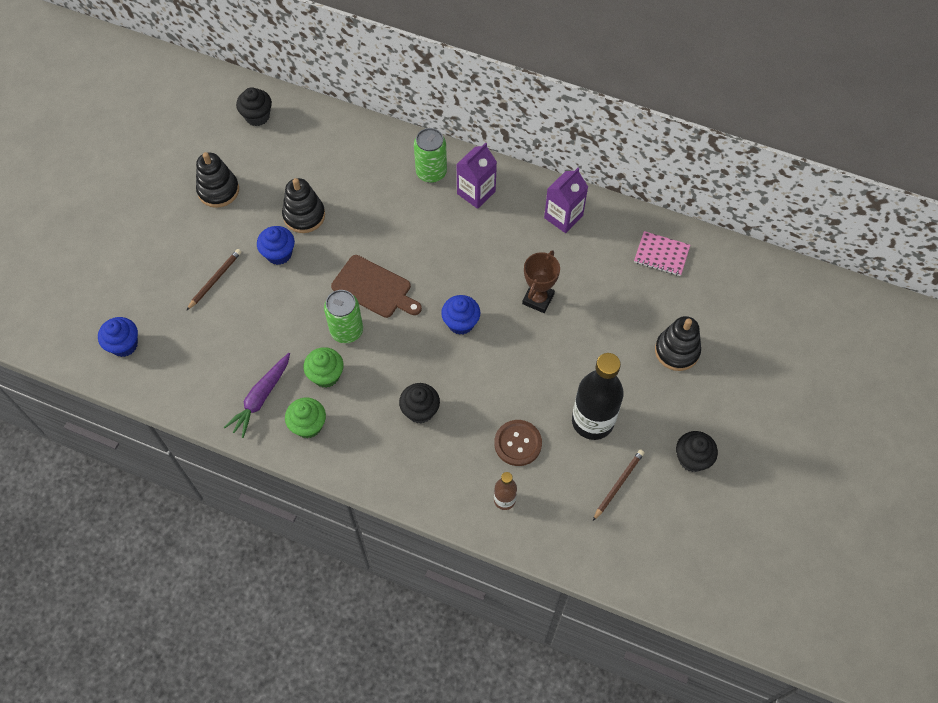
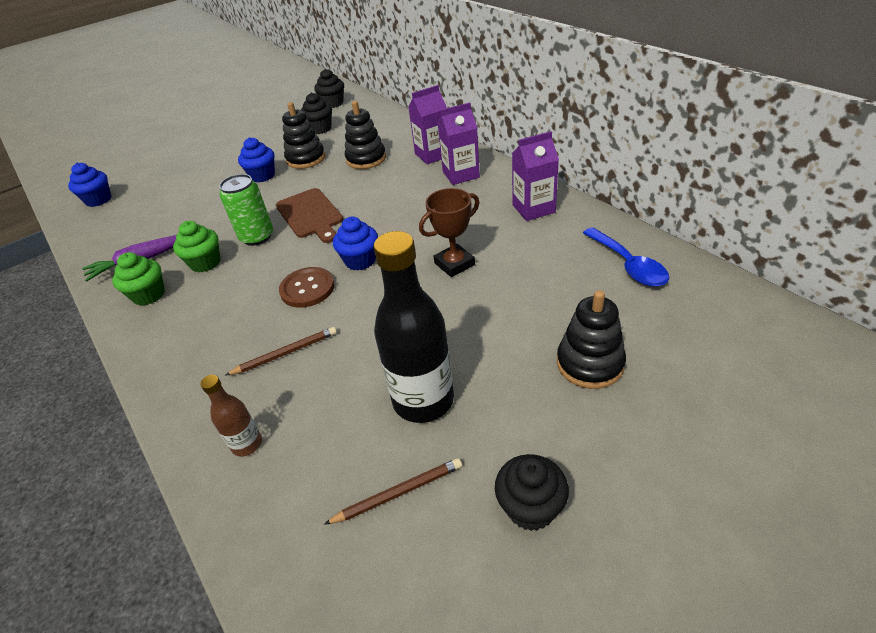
camera: 35 degrees right, 20 degrees down
(215, 280) = (201, 179): brown pencil -> brown pencil (285, 353)
(218, 190) = (263, 134): black stacking toy -> black stacking toy (366, 159)
(420, 411) = (252, 319): black cupcake -> black cupcake (320, 129)
(431, 172) = (433, 155): green can -> purple carton
(518, 443) = (317, 388): brown button -> brown button (307, 288)
(661, 255) = (628, 265): pink notebook -> blue spoon

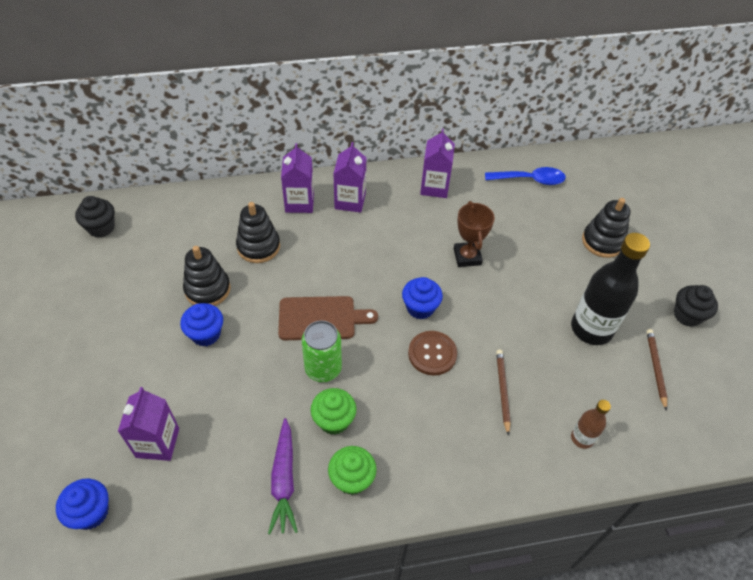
camera: 70 degrees left, 10 degrees up
(159, 199) = (157, 443): none -> purple carton
(320, 129) = (152, 258): black cupcake -> none

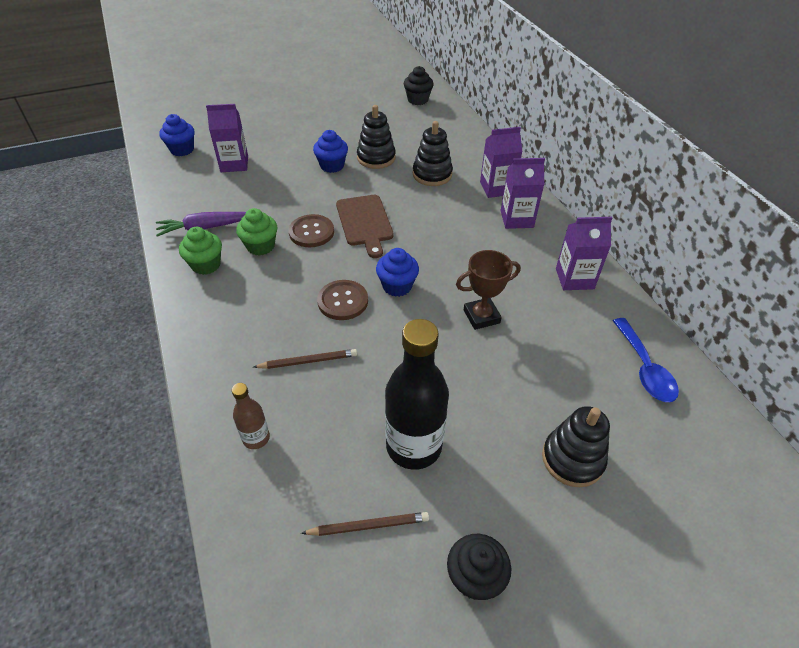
camera: 80 degrees right, 5 degrees down
(323, 369) = (311, 232): green can -> brown button

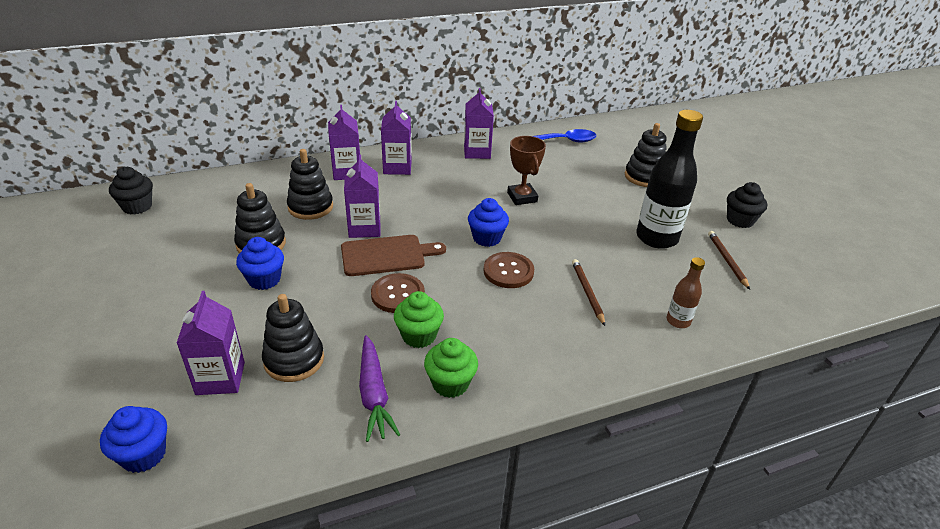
camera: 90 degrees left, 10 degrees down
(245, 190) = (294, 360): none -> black stacking toy
(404, 207) = (364, 228): none -> purple carton

